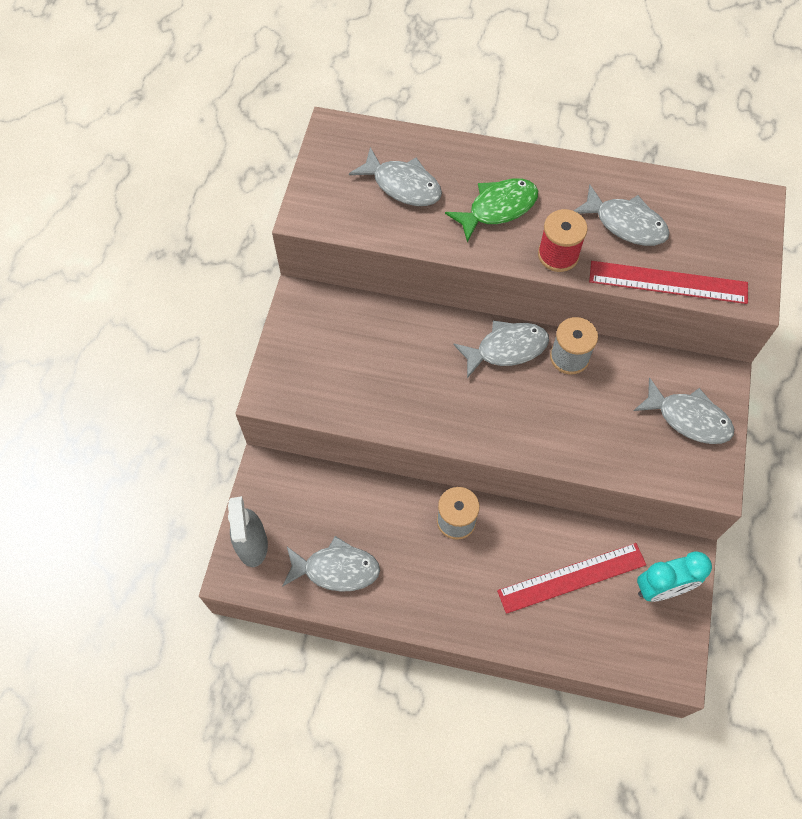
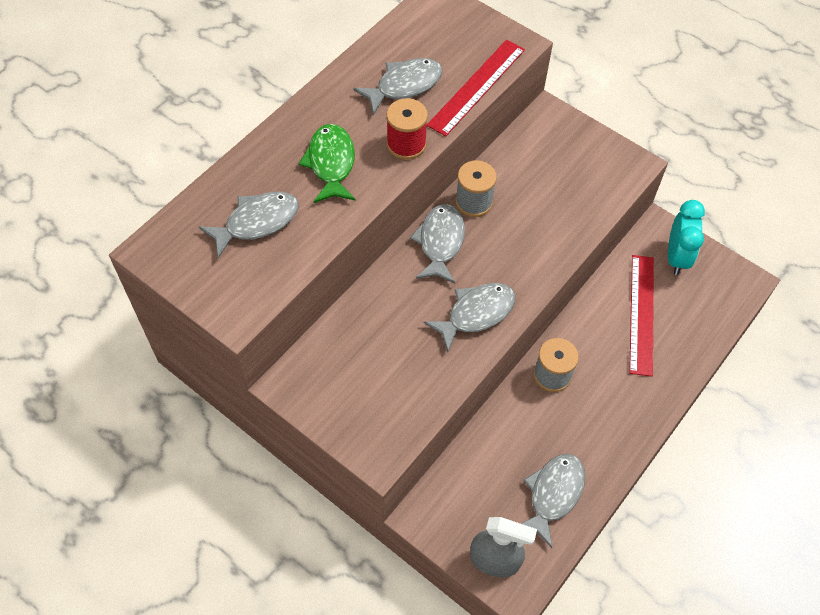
camera: 65 degrees left, 5 degrees down
(688, 418) = (571, 152): grey fish -> grey fish (476, 314)

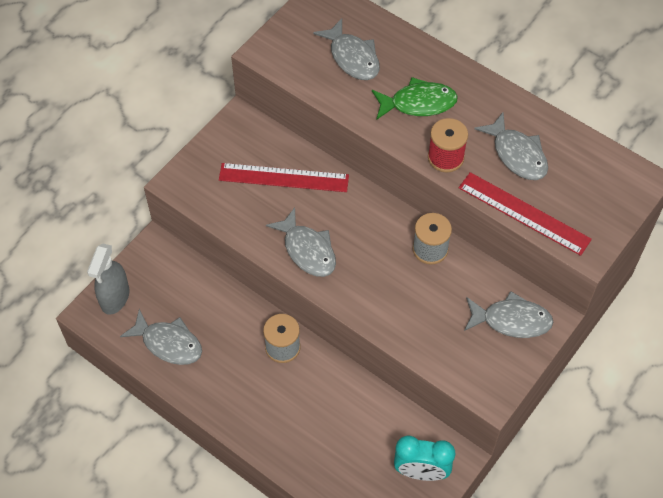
camera: 90 degrees right, 0 degrees up
(440, 242) = (382, 222): grey fish -> grey fish (511, 320)
(642, 314) = (351, 431): red ruler -> red ruler (283, 178)

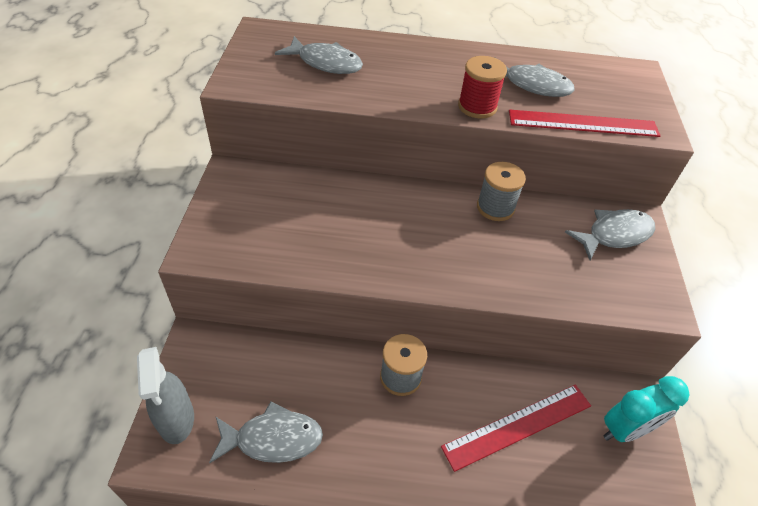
camera: 35 degrees left, 10 degrees down
(283, 178) = (311, 203): red ruler -> red ruler (518, 426)
(307, 250) = (384, 257): grey fish -> none
(418, 103) = (415, 77): green fish -> none

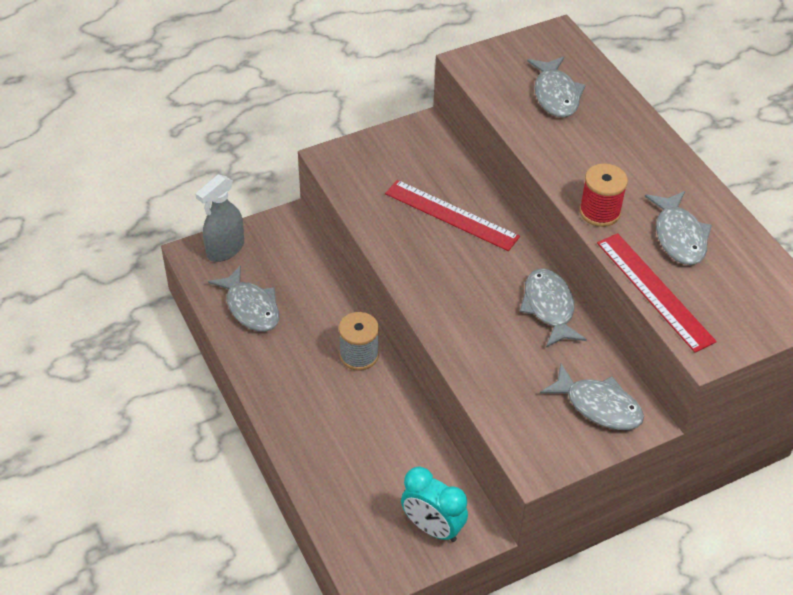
camera: 60 degrees right, 0 degrees up
(495, 207) = (549, 307): grey spool -> grey fish
(518, 426) = (375, 450): red ruler -> red ruler (451, 215)

